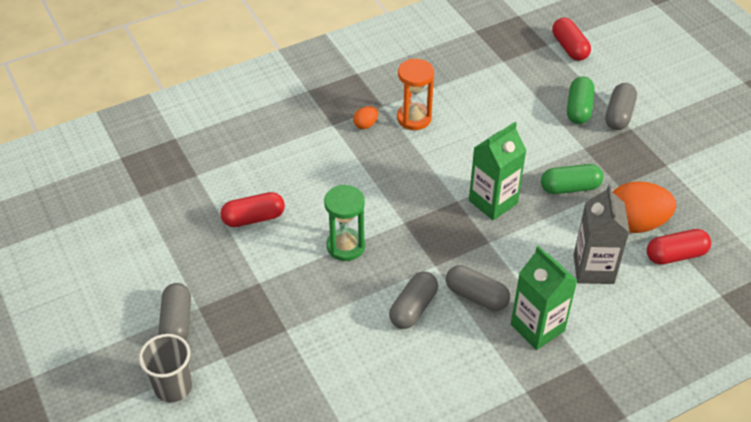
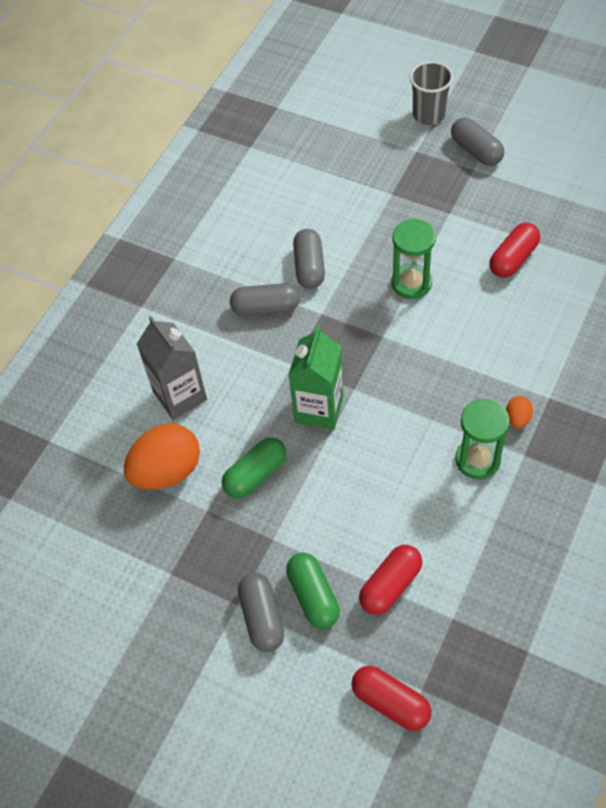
camera: 150 degrees right, 10 degrees up
(414, 118) = (477, 460): orange hourglass -> green hourglass
(537, 327) = (196, 312): green carton -> none
(675, 255) = (110, 459): red capsule -> red capsule (390, 585)

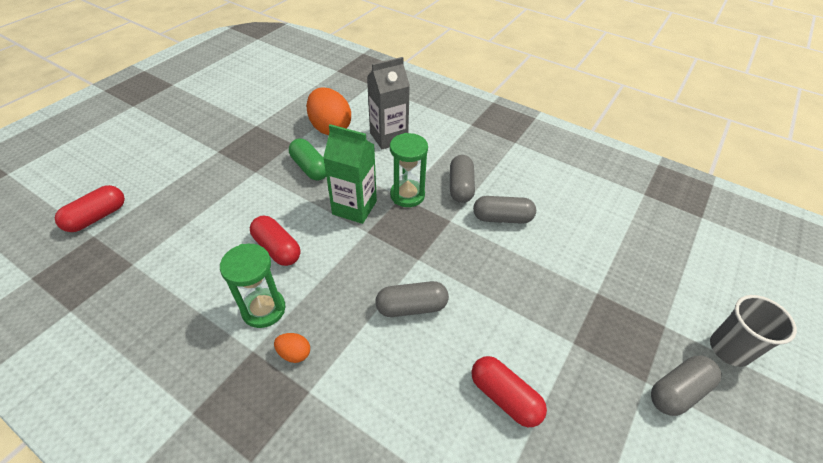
camera: 90 degrees right, 10 degrees down
(262, 617) = (201, 161): grey capsule -> grey capsule (411, 307)
(313, 596) = (200, 187): green capsule -> none
(390, 585) = (182, 230): red capsule -> red capsule (277, 249)
(411, 283) = (477, 291): green hourglass -> green hourglass (407, 195)

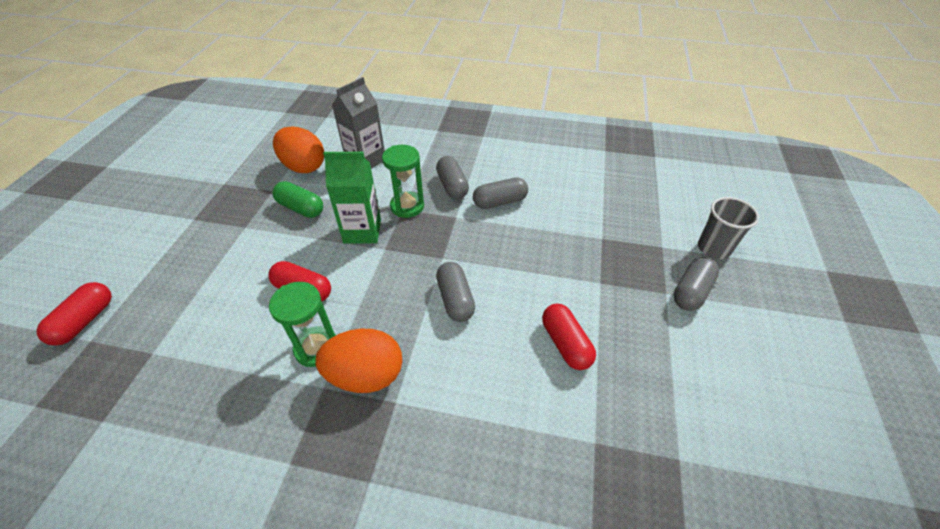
camera: 20 degrees left, 0 degrees up
(294, 353) = (366, 375): orange egg -> orange egg, size x2.24
(411, 307) = (455, 299): grey capsule -> grey capsule turned 75 degrees counterclockwise
(504, 397) = (565, 344): red capsule -> red capsule turned 45 degrees clockwise

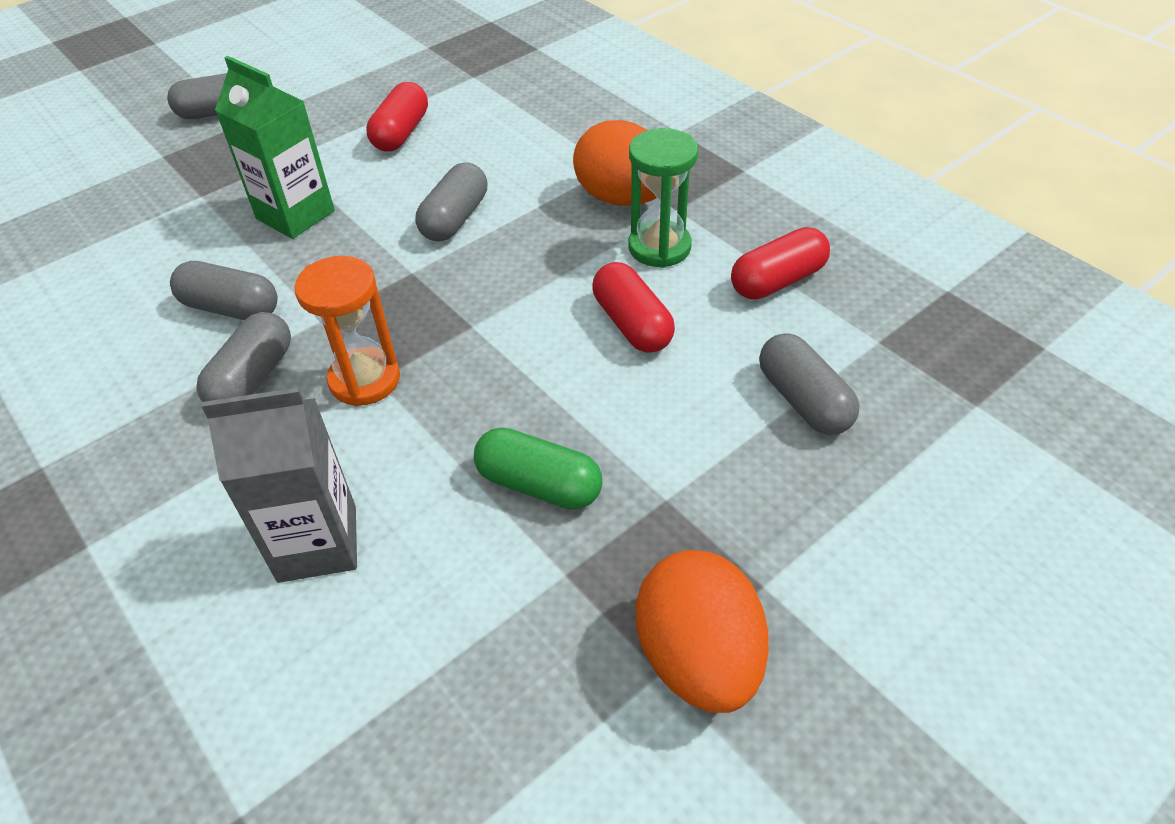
camera: 140 degrees left, 0 degrees up
(85, 321) = (989, 444): red capsule -> red capsule (777, 281)
(192, 295) = (803, 400): none -> grey capsule
(301, 208) = (539, 484): green capsule -> green capsule turned 45 degrees counterclockwise
(304, 166) = (453, 612): orange egg -> orange egg (698, 658)
(362, 231) = (476, 372): green carton -> green carton (295, 215)
(407, 206) = (365, 380): green hourglass -> orange hourglass
(713, 248) = (122, 129): grey cup -> none

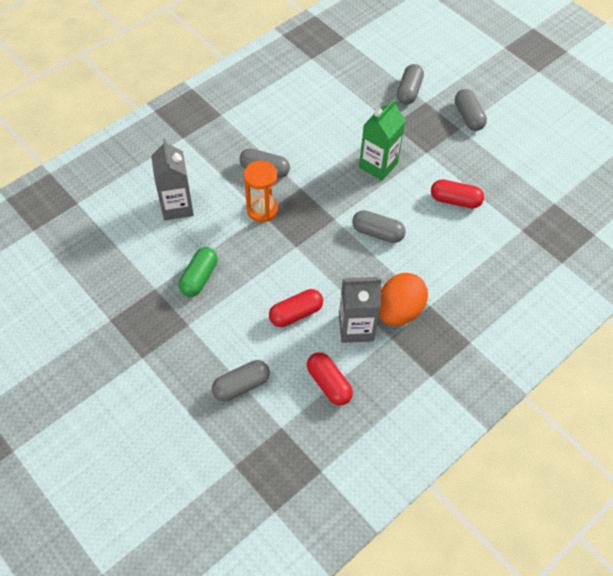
camera: 85 degrees right, 10 degrees up
(231, 308) = (309, 153): grey capsule -> grey capsule (409, 91)
(659, 247) = (356, 327): green hourglass -> grey carton
(698, 658) = (113, 332): orange egg -> none

